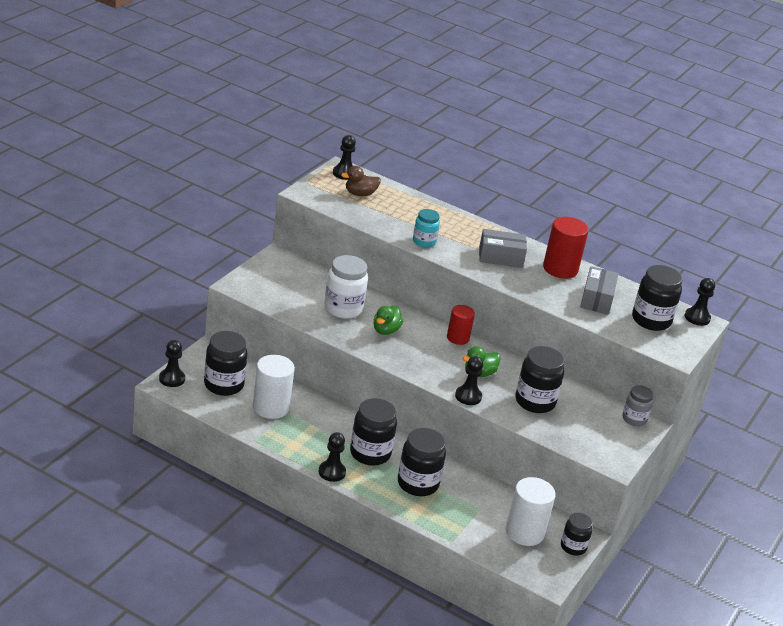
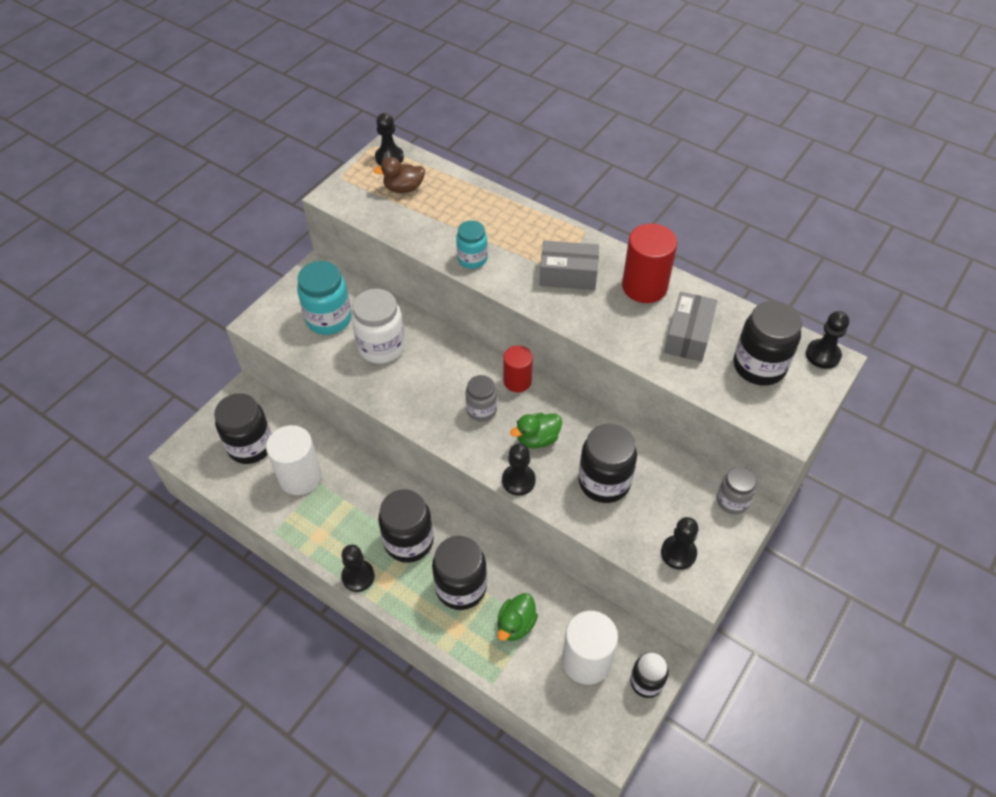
camera: 10 degrees right, 20 degrees up
(172, 379) = (192, 442): black pawn -> black pawn (678, 553)
(295, 288) = (329, 319): none -> turquoise jar
(385, 330) = (428, 378): green duck -> green duck (516, 624)
(432, 353) = (481, 410): none -> grey jar

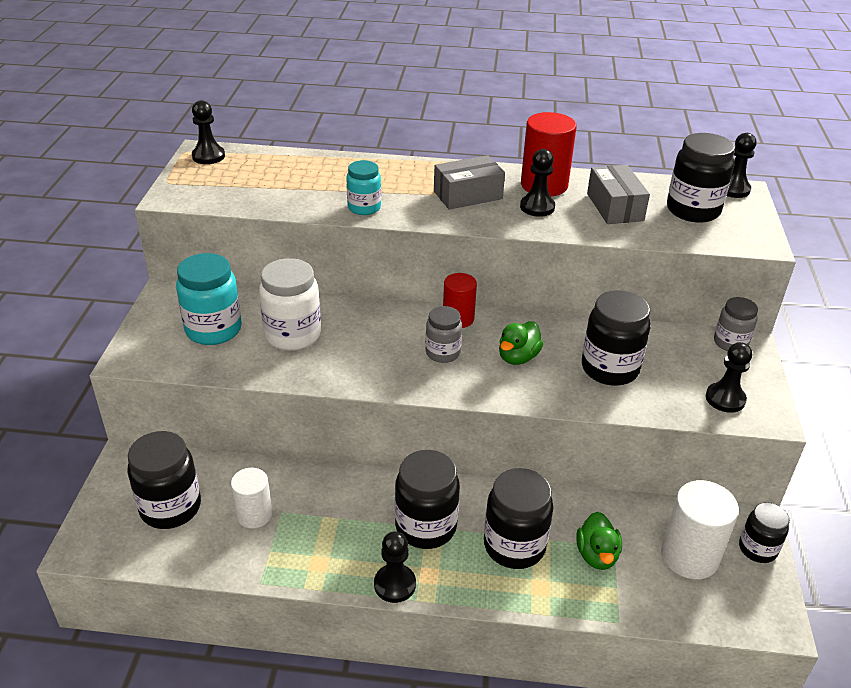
camera: 30 degrees left, 15 degrees down
(300, 477) = (254, 515): white cylinder -> white cylinder, size x0.64
(403, 188) = (244, 175): brown duck -> none
(518, 480) = (529, 397): black pawn -> black pawn (537, 207)

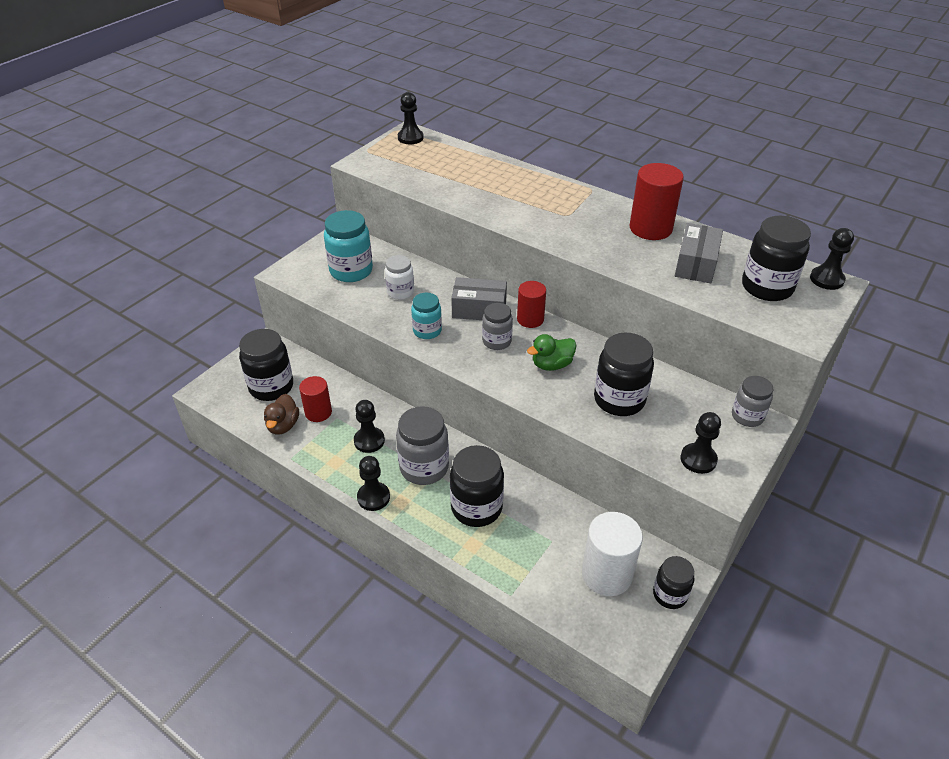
camera: 30 degrees right, 5 degrees up
(221, 548) = (283, 425): none -> brown duck
(254, 515) = (318, 412): white cylinder -> red cylinder
(293, 335) = (400, 292): white jar -> white jar, size x0.61
(364, 208) = (488, 207): turquoise jar -> turquoise jar (427, 331)
(426, 526) = (424, 467): black jar -> grey jar
(468, 195) = (578, 219): grey box -> grey box (479, 309)
(537, 207) = (627, 245): black pawn -> black pawn (369, 441)
(597, 555) = (533, 541): green duck -> none

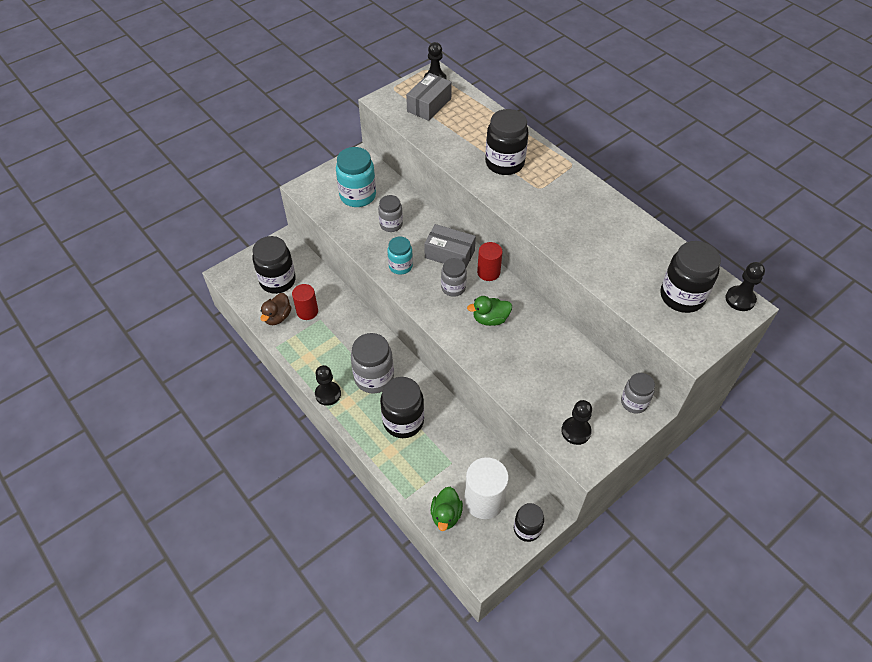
camera: 15 degrees right, 10 degrees up
(369, 441) = (339, 345): black pawn -> none
(400, 292) = (391, 224): white jar -> grey jar
(568, 602) = (446, 515): none -> green duck
(619, 400) = (533, 363): black jar -> black jar (504, 163)
(650, 228) = (606, 216): red cylinder -> none
(696, 264) = (630, 260): grey box -> grey box (429, 105)

